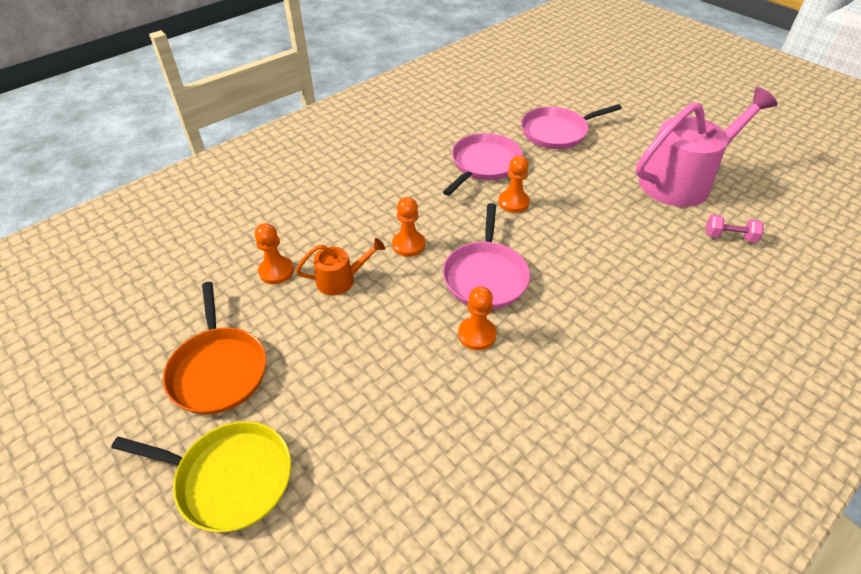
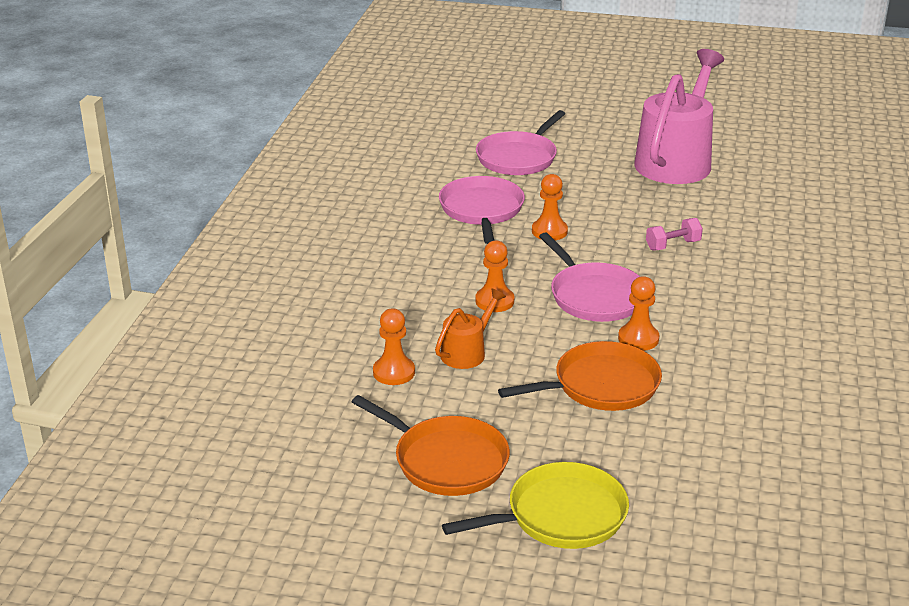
camera: 35 degrees left, 15 degrees down
(399, 364) = (601, 385): none -> orange pan
(729, 237) = (757, 190): pink dumbbell -> pink dumbbell (673, 245)

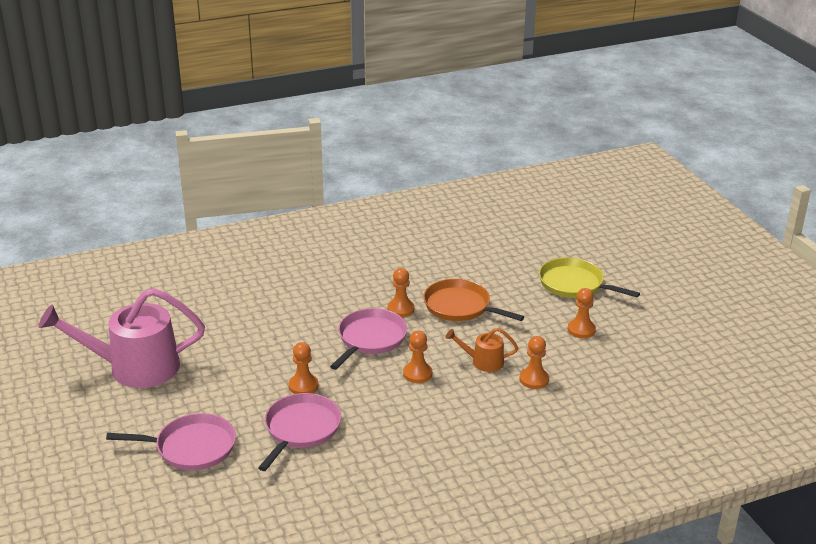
camera: 125 degrees left, 0 degrees up
(446, 460) = (581, 330): orange pan -> orange pawn
(482, 210) = (301, 429): pink pan -> pink pan turned 150 degrees clockwise
(673, 245) = (274, 330): pink dumbbell -> none

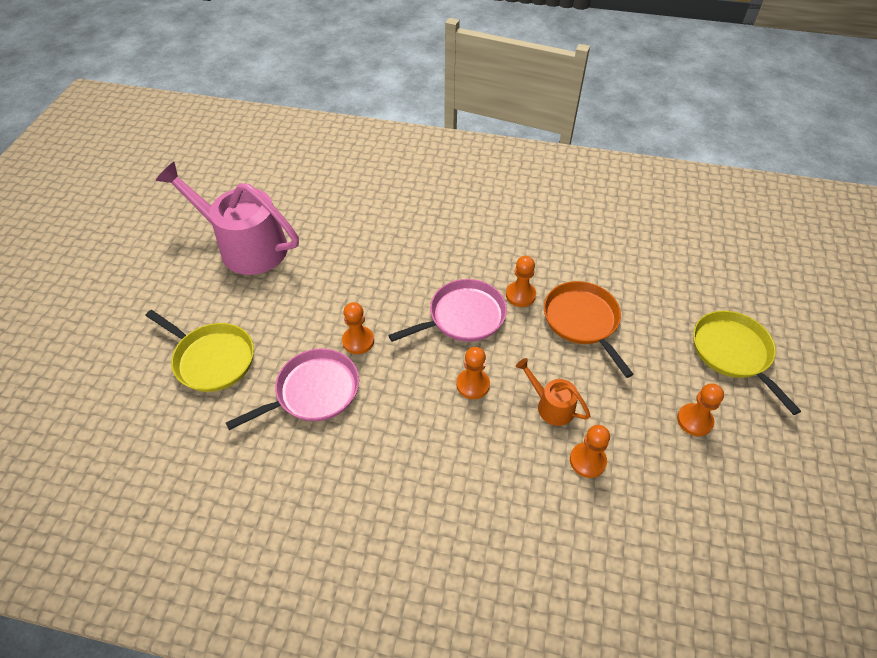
camera: 35 degrees right, 20 degrees up
(191, 447) = (212, 359): pink pan -> yellow pan

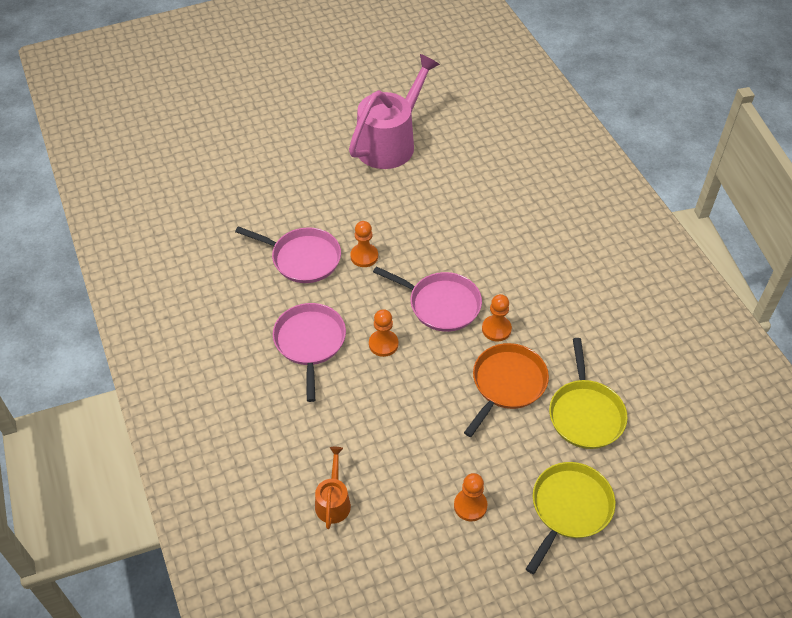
camera: 55 degrees right, 0 degrees up
(212, 359) = (283, 190): yellow pan -> yellow pan (585, 413)
(246, 247) = (390, 142): pink watering can -> pink watering can turned 45 degrees clockwise
(423, 445) = (310, 342): none -> pink pan
(551, 406) = (405, 402): orange watering can -> orange watering can (333, 501)
(587, 461) = (374, 448): orange pawn -> none

